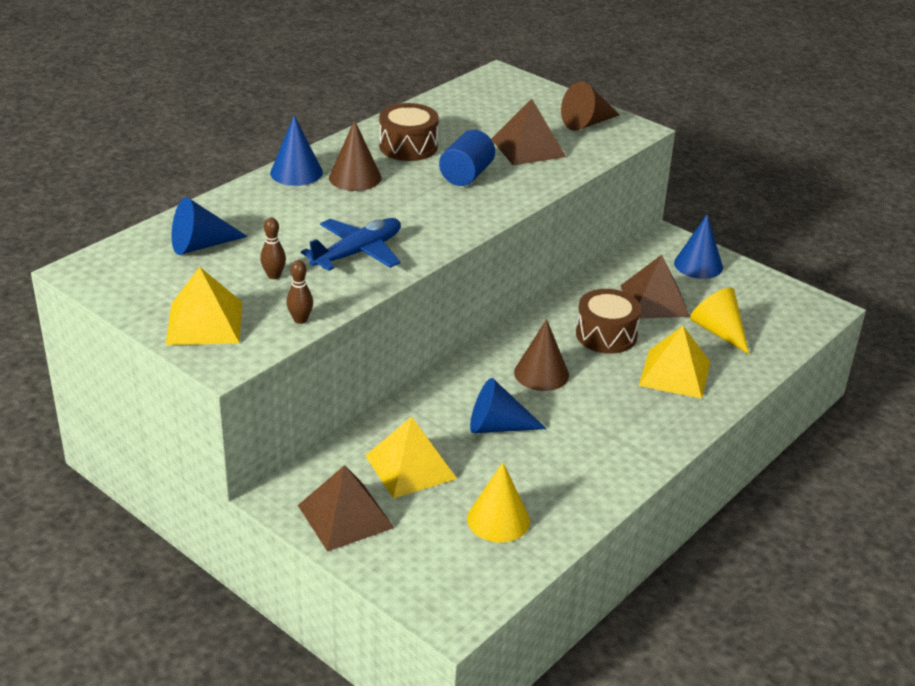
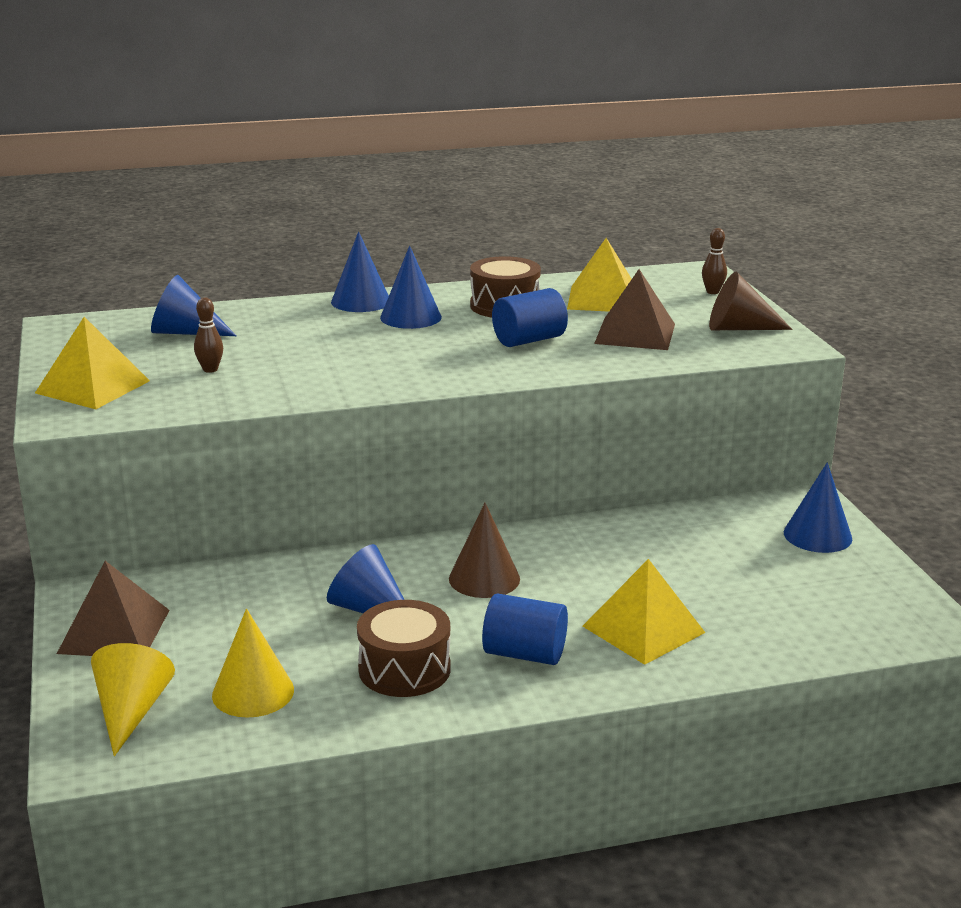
camera: 35 degrees right, 10 degrees down
(300, 320) = (177, 407): brown bowling pin -> brown bowling pin (712, 292)
(355, 177) = (410, 317): brown cone -> blue cone
(358, 253) = (316, 373): blue plane -> none
(410, 467) = (233, 613): yellow pyramid -> yellow pyramid (603, 299)
(606, 335) = (609, 567): brown drum -> brown drum (404, 669)
(628, 420) = (524, 654): none -> blue cylinder
(654, 300) = (713, 553): brown pyramid -> none
(718, 331) = (757, 607): yellow cone -> yellow cone (131, 712)

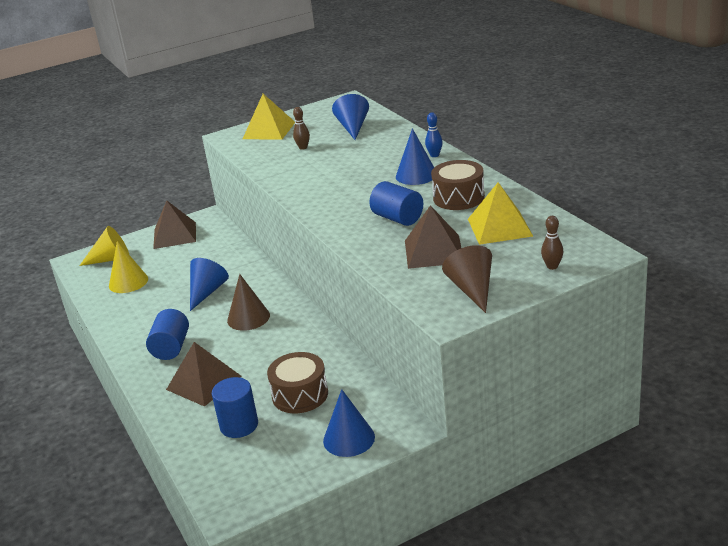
camera: 80 degrees right, 5 degrees up
(361, 301) = (434, 155): blue cone -> blue bowling pin
(404, 669) = (152, 316): brown drum -> brown drum (300, 395)
(643, 629) = (204, 382): yellow pyramid -> brown pyramid
(763, 607) = (239, 425): none -> blue cylinder

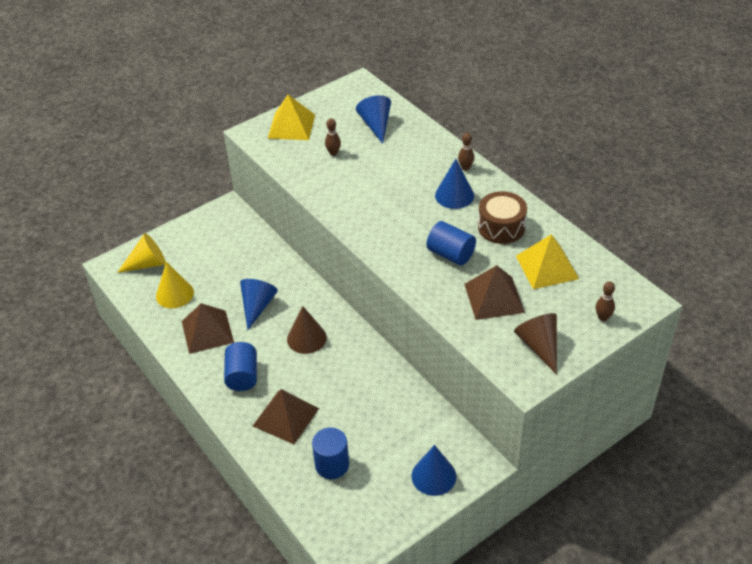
camera: 10 degrees left, 15 degrees up
(174, 235) = (203, 232): brown pyramid -> brown pyramid (207, 331)
(300, 395) = (378, 428): brown drum -> none
(434, 155) = (465, 168): blue bowling pin -> brown bowling pin

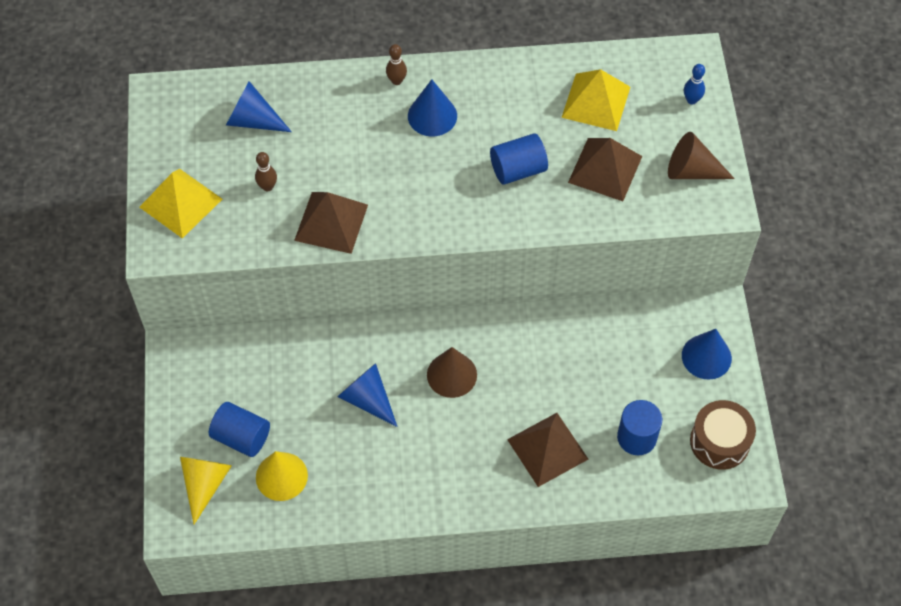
camera: 60 degrees left, 15 degrees up
(207, 331) = (369, 468): brown pyramid -> brown pyramid (331, 222)
(242, 376) = (461, 463): blue cylinder -> blue cylinder (241, 437)
(501, 227) = (512, 104): brown drum -> brown drum (719, 441)
(603, 317) = (691, 100): brown bowling pin -> blue bowling pin

